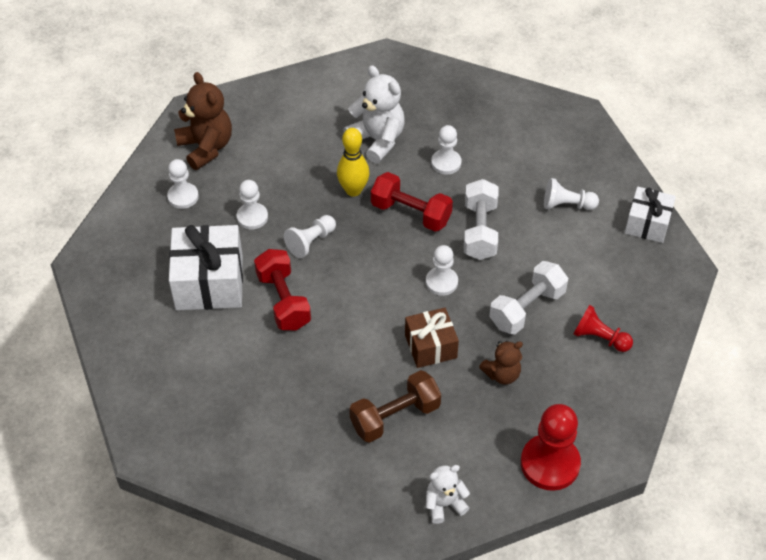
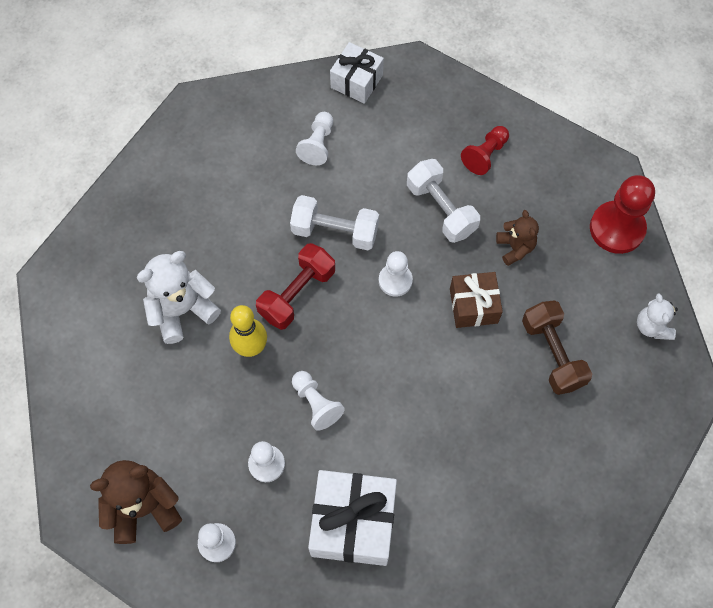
camera: 80 degrees left, 15 degrees up
(283, 300) = (392, 443): red dumbbell -> none
(446, 163) = (233, 245): white pawn -> none

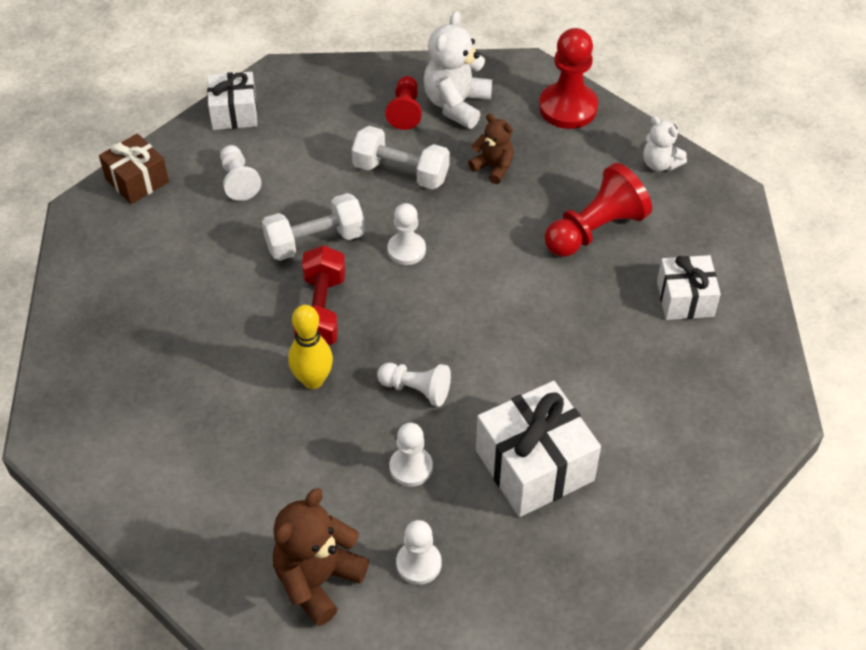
camera: 35 degrees left, 15 degrees down
(182, 310) = (215, 388): white teddy bear -> white teddy bear (456, 104)
(473, 306) = (495, 231): brown gift -> brown gift (137, 180)
(552, 354) = (595, 229): brown dumbbell -> red pawn
(575, 461) = (685, 299): none -> white gift

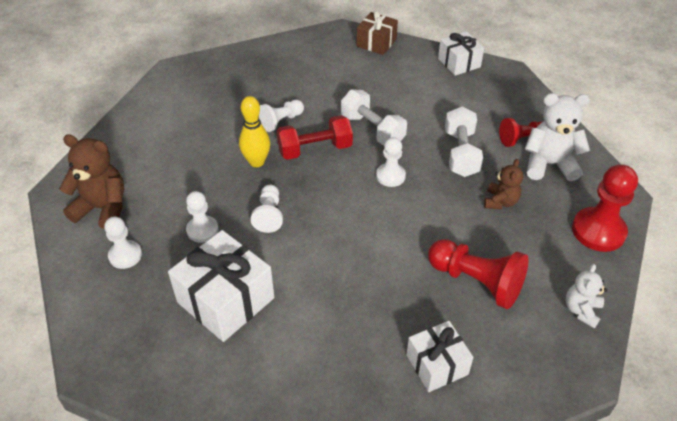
camera: 70 degrees right, 5 degrees down
(238, 181) = (402, 82): white pawn -> white pawn (281, 121)

